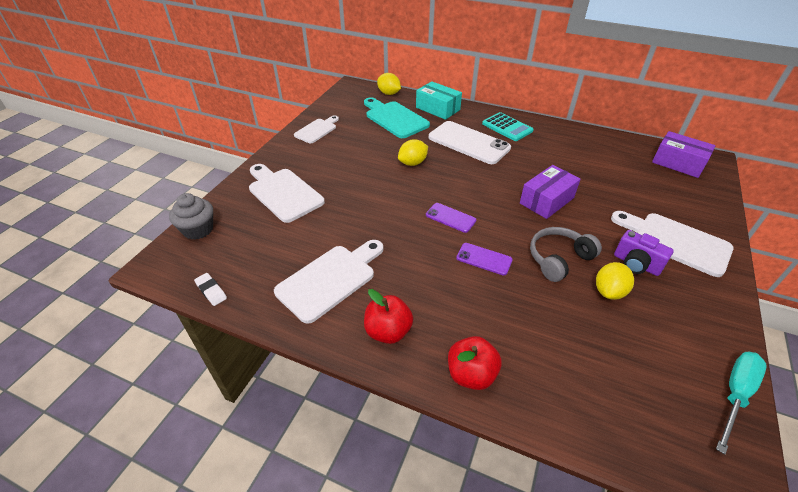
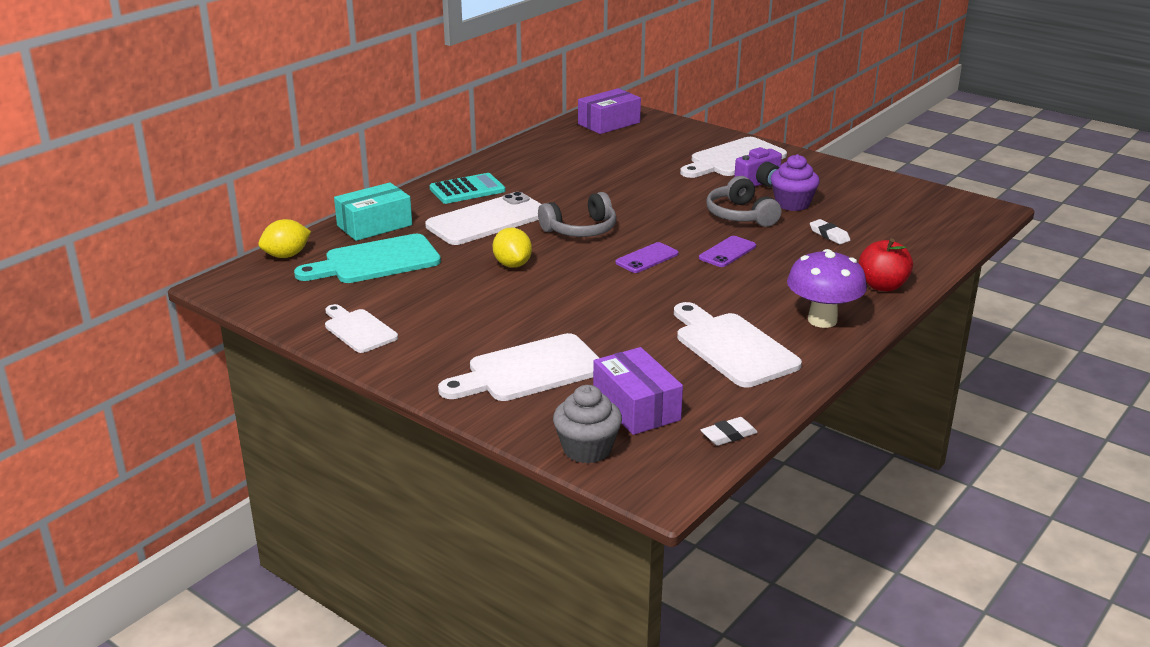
camera: 75 degrees left, 15 degrees down
(388, 331) = (822, 320): red apple -> purple mushroom
(478, 181) = (580, 230): none -> grey headphones
(546, 200) = (641, 200): purple box -> purple box (636, 407)
(558, 324) = (829, 235): none -> white eraser
(609, 291) = (792, 204): yellow lemon -> purple cupcake
(735, 394) = (912, 188): turquoise screwdriver -> none

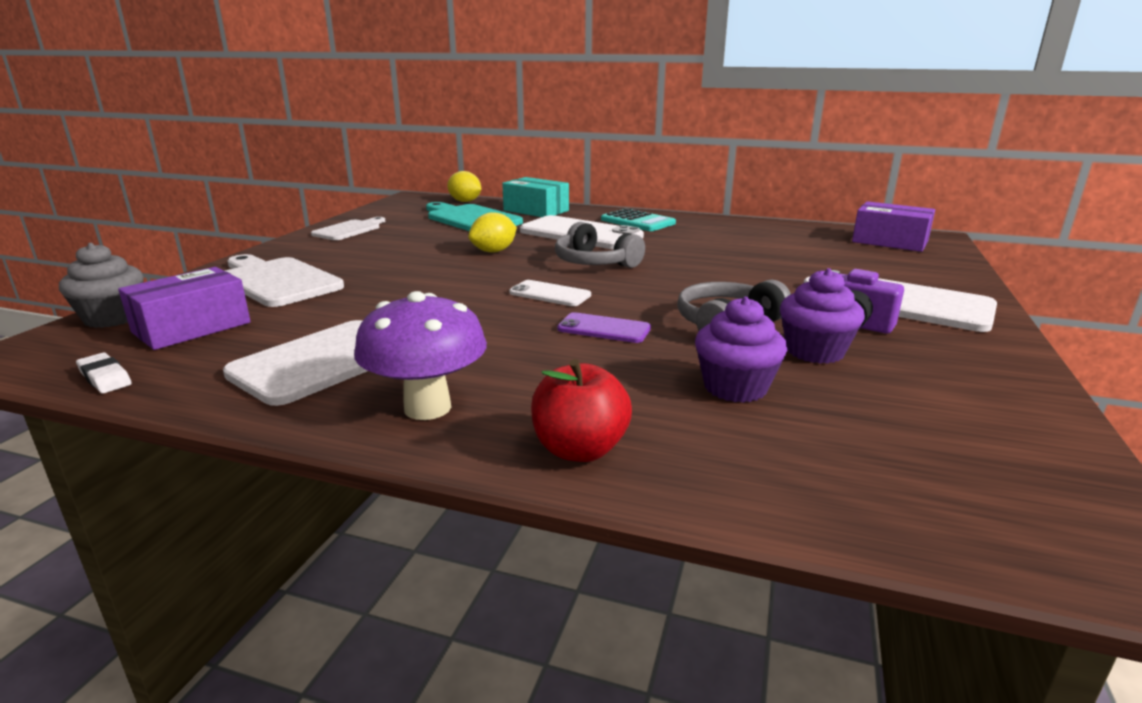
camera: 70 degrees right, 5 degrees down
(647, 258) = (550, 294): purple phone -> white phone
(829, 235) = (735, 387): white eraser -> purple cupcake

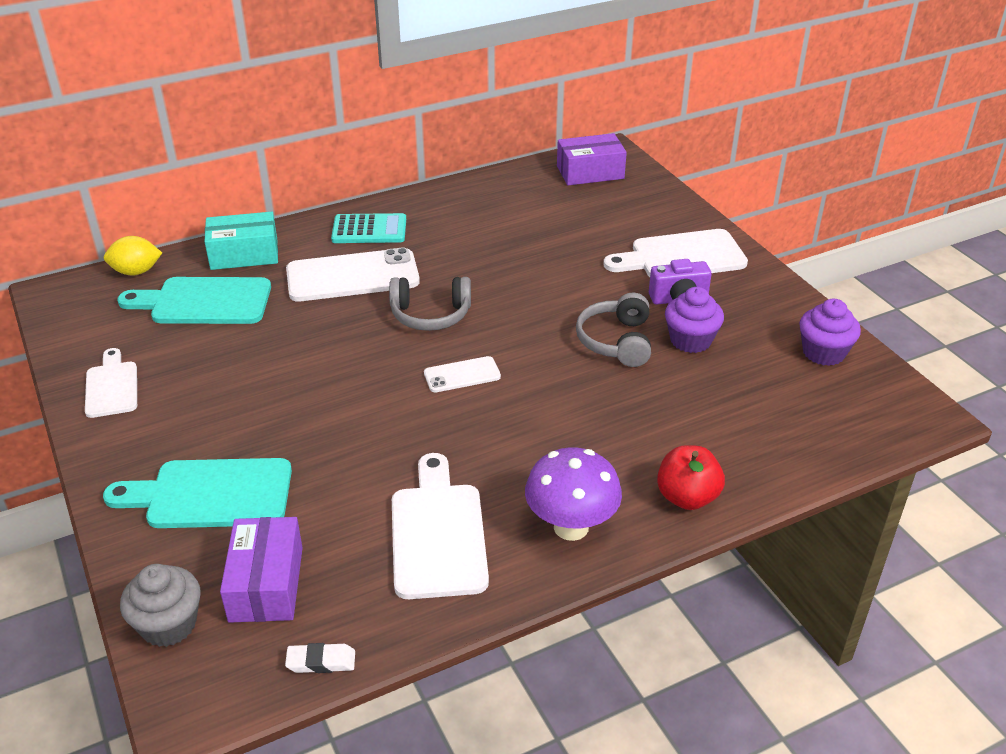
camera: 45 degrees left, 15 degrees up
(277, 281) = (211, 494): white cutting board -> turquoise cutting board
(493, 251) = (323, 343): yellow lemon -> none
(604, 329) = (555, 391): purple phone -> none
(735, 387) = (692, 399): purple cupcake -> purple cupcake (823, 352)

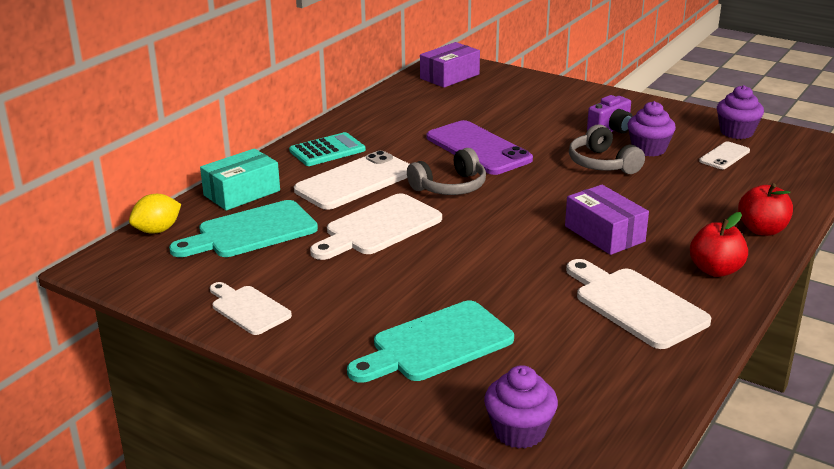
camera: 30 degrees left, 10 degrees down
(168, 624) = (519, 431): grey cupcake -> purple cupcake
(266, 584) = (557, 379): purple box -> purple box (604, 234)
(321, 661) = (661, 405): white eraser -> none
(462, 375) = (523, 213): white phone -> white phone (724, 156)
(511, 276) = (478, 148): none -> purple phone
(571, 527) = (715, 270): purple mushroom -> red apple
(682, 256) = (579, 107): white cutting board -> white cutting board (379, 227)

